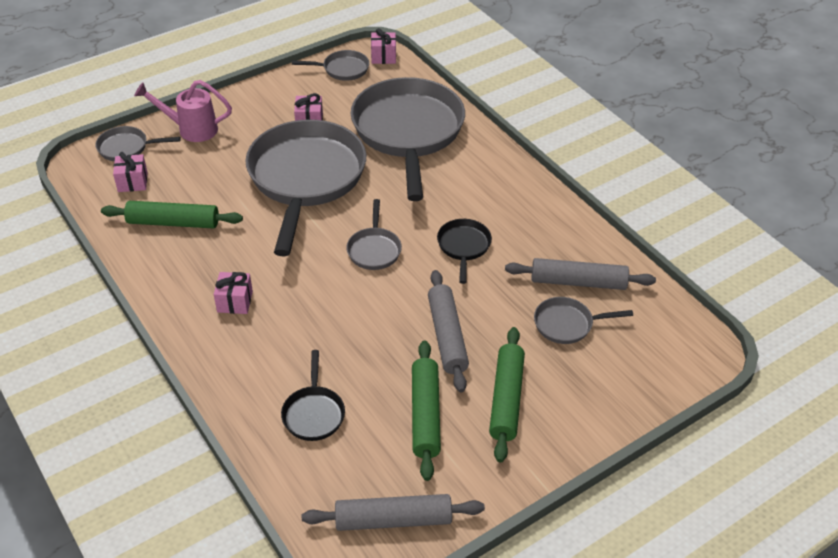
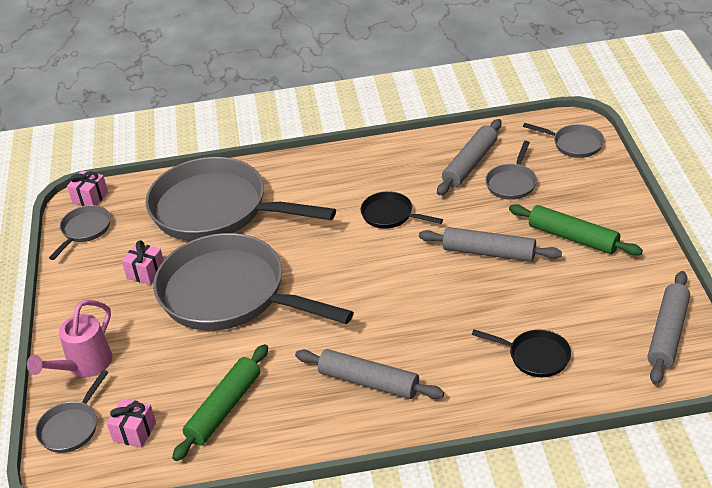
camera: 60 degrees left, 5 degrees down
(235, 302) = (368, 382): pink gift -> grey rolling pin
(374, 249) = (358, 271): grey pan -> grey pan (574, 144)
(425, 415) = (568, 287): green rolling pin -> none

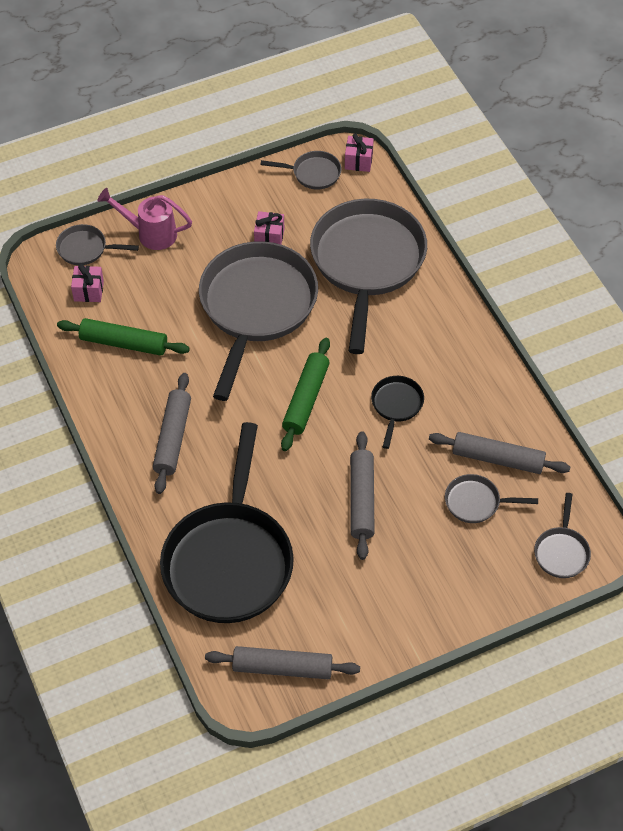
camera: 70 degrees right, 15 degrees up
(535, 356) = (229, 560): black pan -> black pan, size x2.34
(573, 237) = (403, 570): green rolling pin -> green rolling pin (306, 399)

